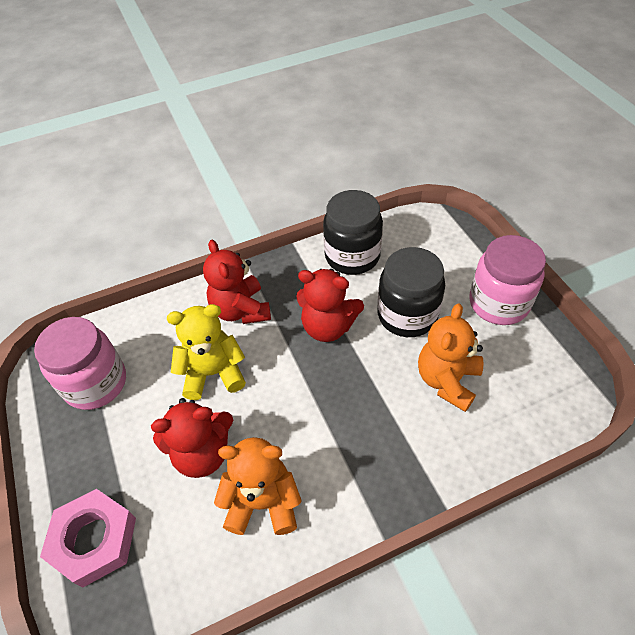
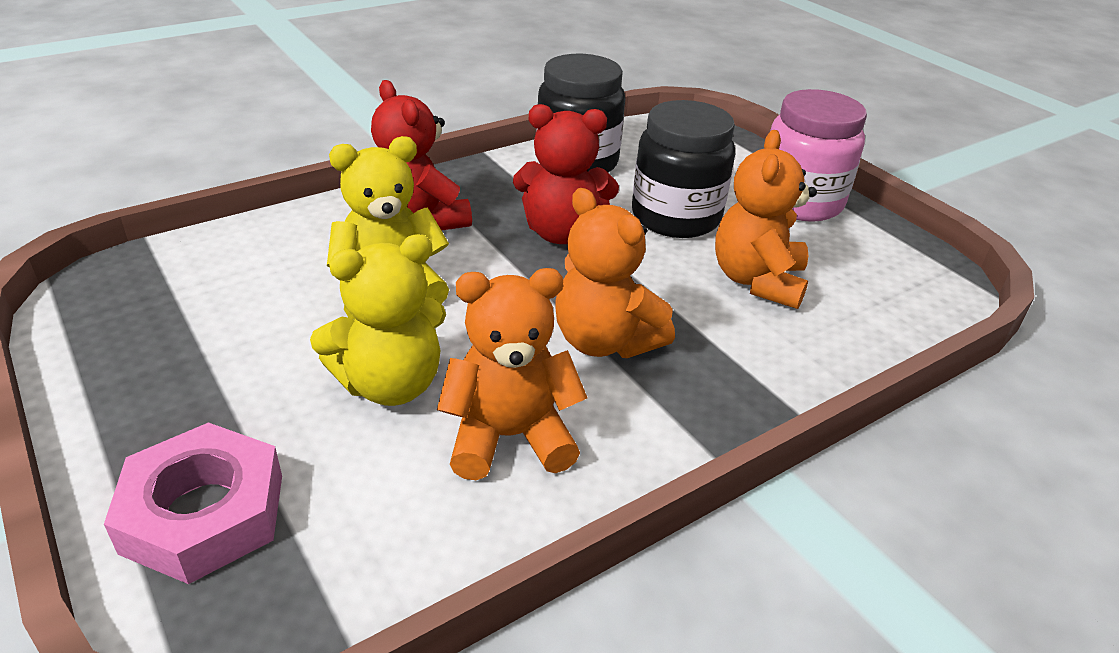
camera: 15 degrees left, 15 degrees down
(96, 383) = (182, 311): pink jar -> none
(202, 453) = (390, 384): red teddy bear -> yellow teddy bear
(335, 428) = (605, 341): none -> orange teddy bear

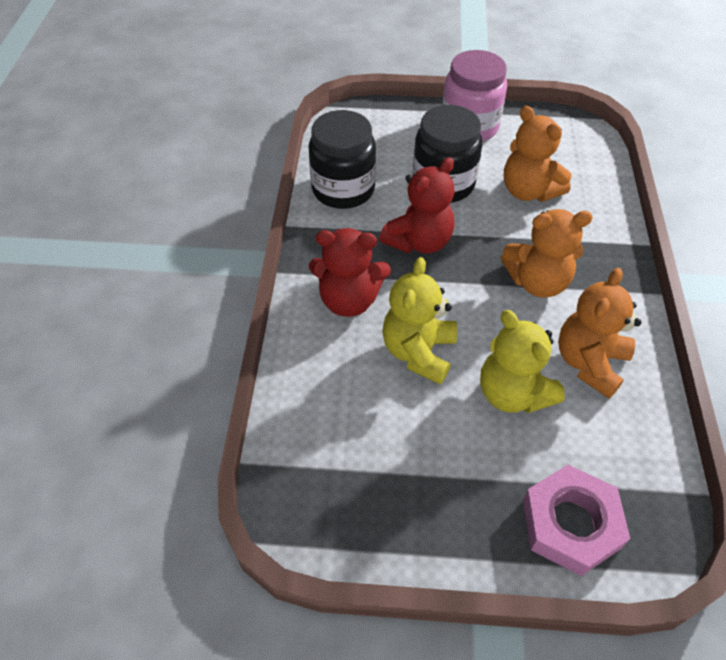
camera: 50 degrees left, 15 degrees up
(390, 384) = (513, 393): yellow teddy bear -> yellow teddy bear turned 135 degrees clockwise

